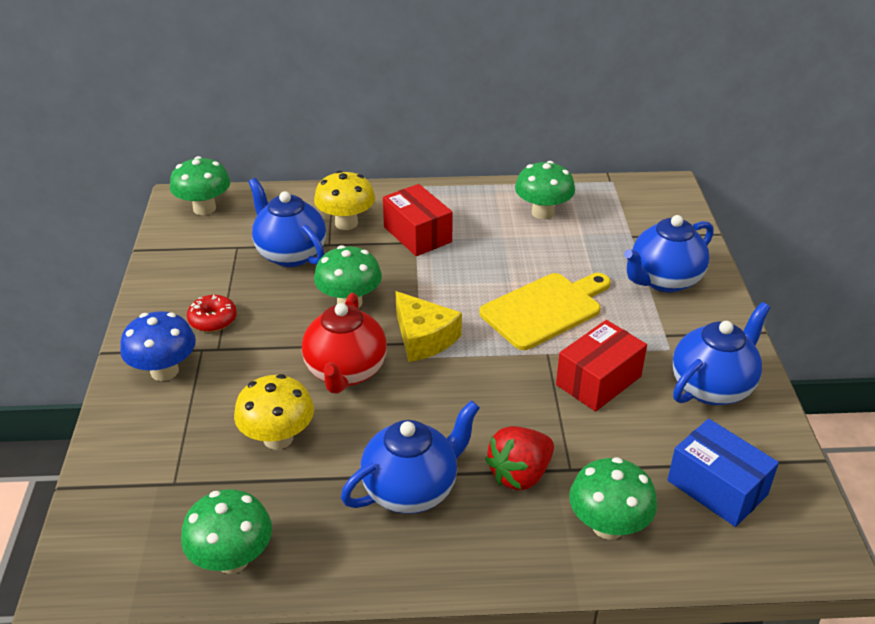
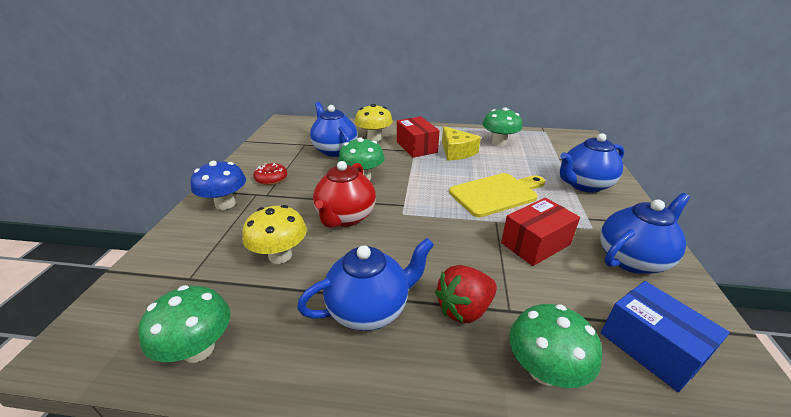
camera: 10 degrees right, 5 degrees down
(204, 208) = (294, 126): green mushroom -> none
(423, 338) = (406, 202): yellow cheese -> yellow cheese (456, 151)

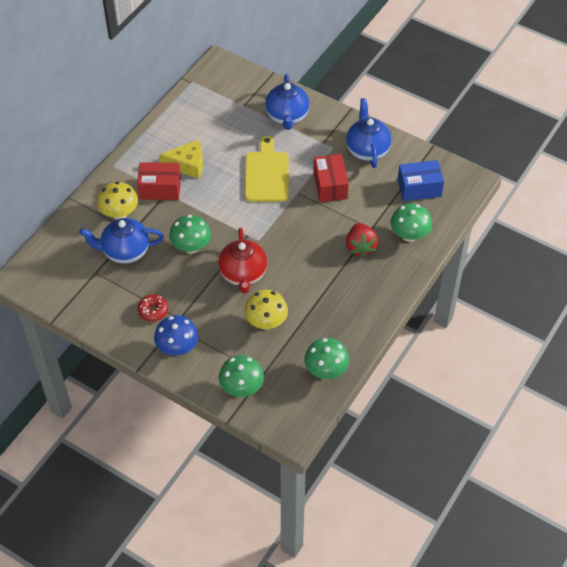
camera: 65 degrees left, 20 degrees up
(346, 217) = (243, 275): red teapot -> red teapot turned 45 degrees clockwise
(369, 309) = (338, 289): blue teapot -> none
(499, 143) = (191, 127): green mushroom -> green mushroom (242, 388)

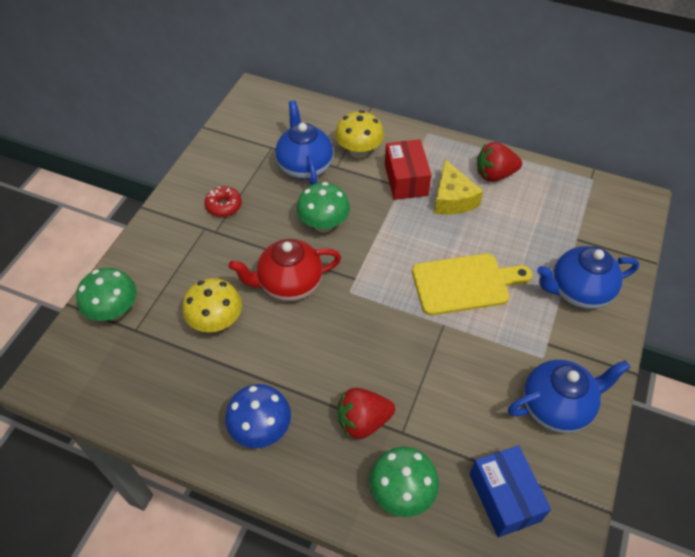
camera: 80 degrees right, 0 degrees up
(171, 135) = (495, 174): none -> red strawberry
(177, 348) = (172, 237): blue mushroom -> blue mushroom (261, 429)
(326, 370) = (141, 404): green mushroom -> none
(330, 185) = (468, 364): red box -> none

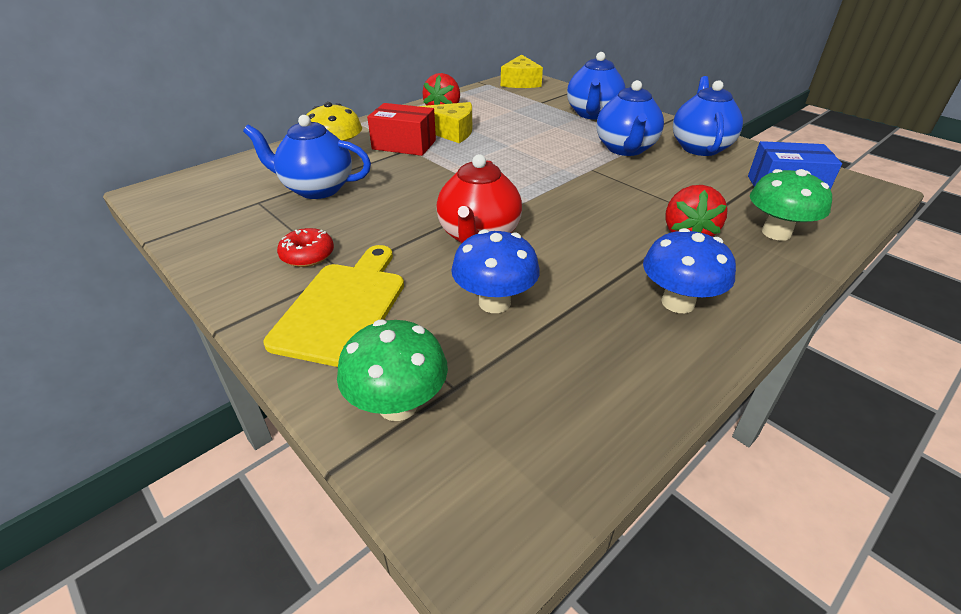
camera: 65 degrees left, 15 degrees down
(216, 321) = (494, 302): yellow mushroom -> blue mushroom
(324, 224) = (413, 197): green mushroom -> none
(464, 283) = (552, 150): yellow cutting board -> yellow cutting board (343, 308)
(506, 341) = (625, 149): none -> blue teapot
(621, 203) = (520, 82): none -> yellow cheese

